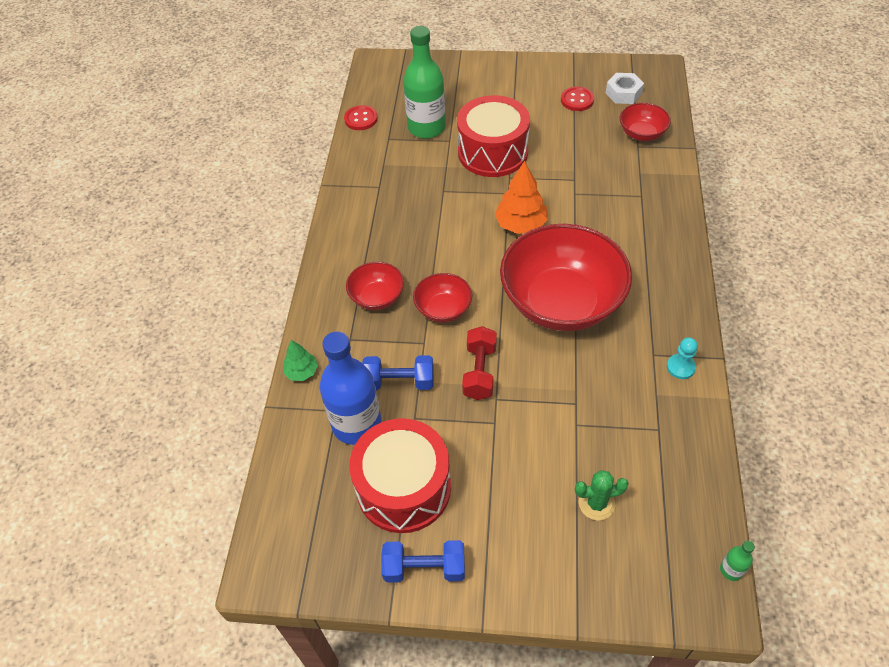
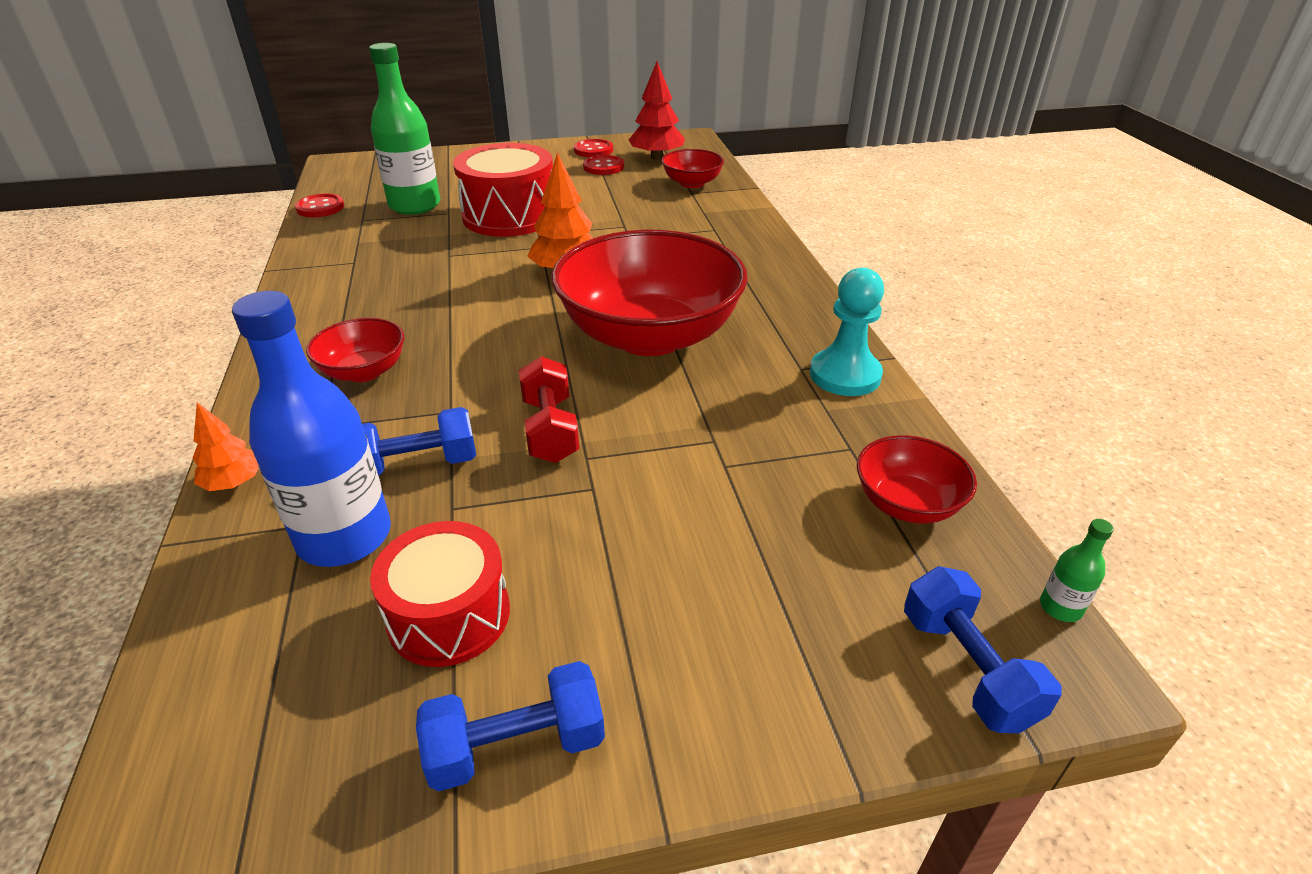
camera: 20 degrees left, 15 degrees down
(302, 372) = (234, 483): green tree -> orange tree
(404, 488) = (449, 615): red drum -> red drum, size x0.66
(443, 309) = (474, 368): red bowl -> red bowl (907, 503)
(574, 75) = (593, 150): none -> red button
(596, 503) = (801, 563): green cactus -> none
(623, 93) = (657, 157): white nut -> red tree
(660, 590) = (967, 668): none -> blue dumbbell
(680, 367) = (845, 375): turquoise pawn -> turquoise pawn, size x1.69

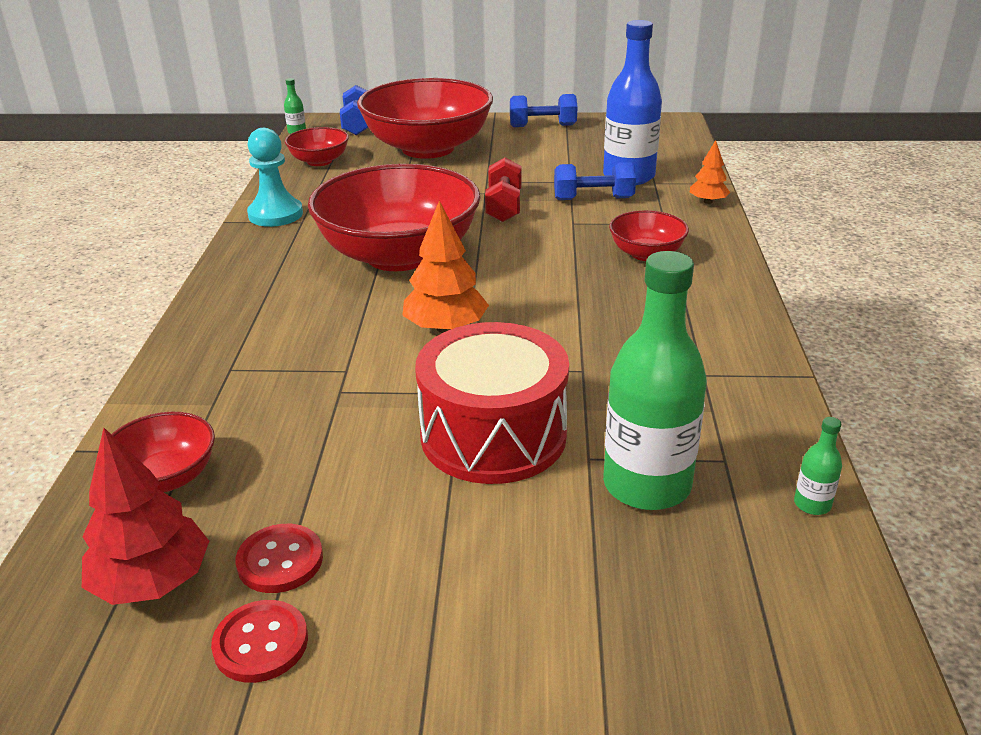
camera: 165 degrees left, 5 degrees down
(320, 208) = (812, 504): red button -> green bottle
(449, 615) = (569, 151): red drum -> none
(743, 581) = (428, 148): none -> red bowl

